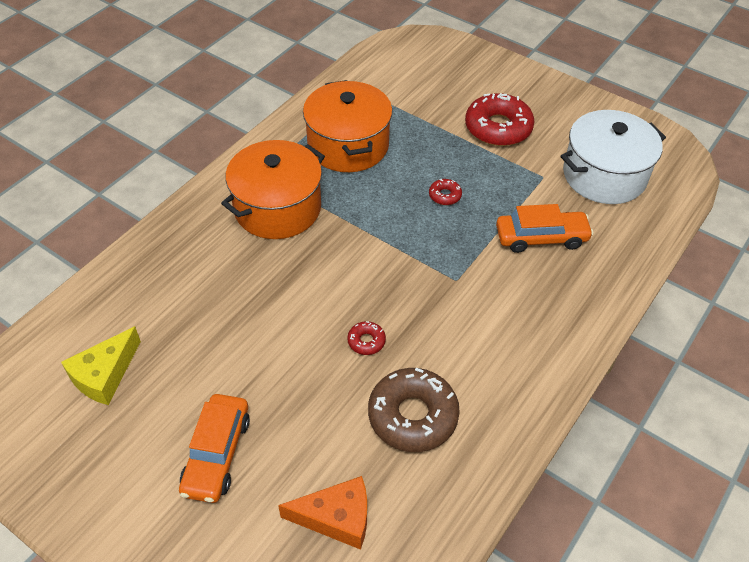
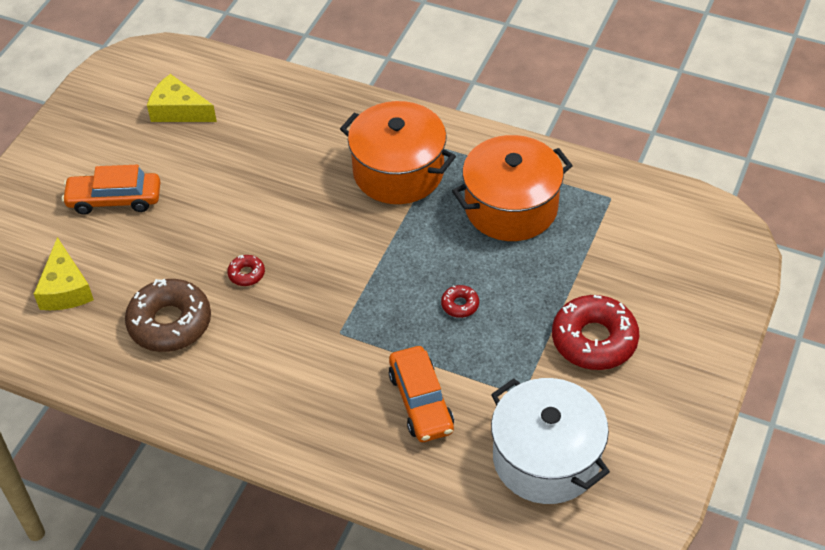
camera: 80 degrees right, 0 degrees up
(336, 518) = (65, 288): orange cheese -> yellow cheese

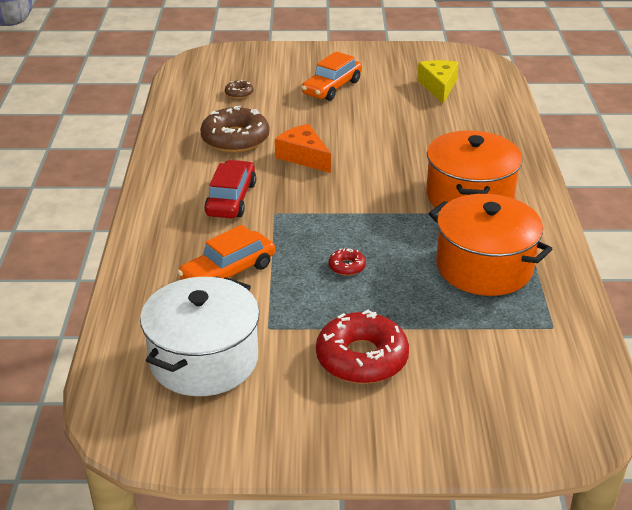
camera: 65 degrees right, 15 degrees down
(65, 288) = (239, 93): yellow cheese -> brown donut
(114, 199) = (332, 87): orange car -> orange car turned 120 degrees counterclockwise
(246, 274) = (303, 157): red donut -> orange cheese
(292, 362) = (231, 199): none -> red car

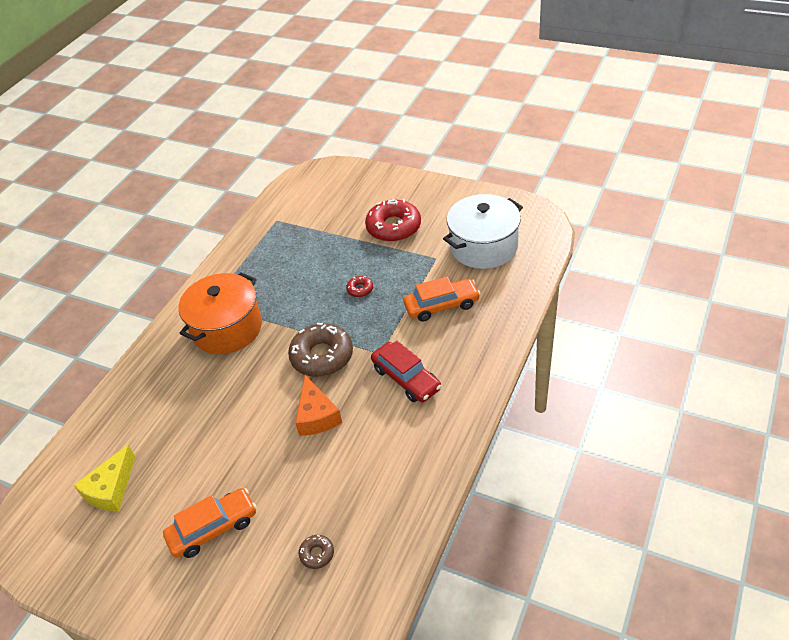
camera: 150 degrees left, 10 degrees up
(231, 199) = (406, 379): red car -> red car turned 75 degrees counterclockwise
(235, 139) = (363, 464): brown donut -> brown donut (322, 356)
(484, 267) = (275, 267): orange pot -> none

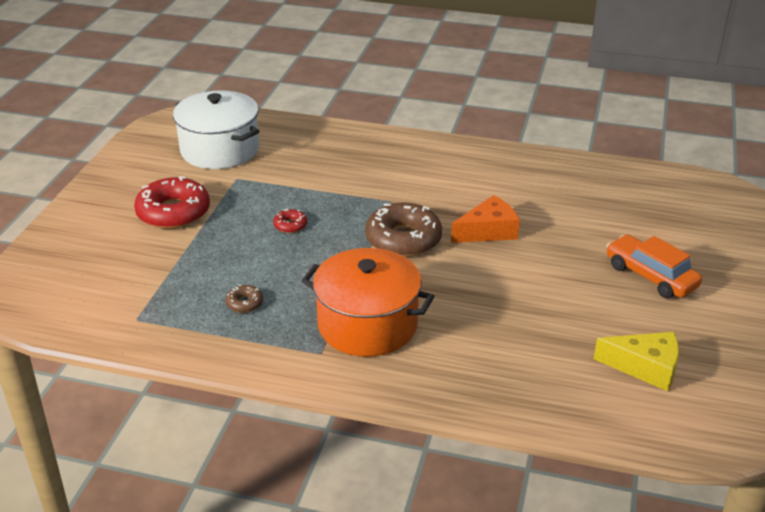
camera: 105 degrees left, 10 degrees down
(317, 554) = (641, 210): brown donut -> brown donut (244, 303)
(406, 379) = (424, 182): red car -> none
(441, 305) = (316, 169): orange car -> none

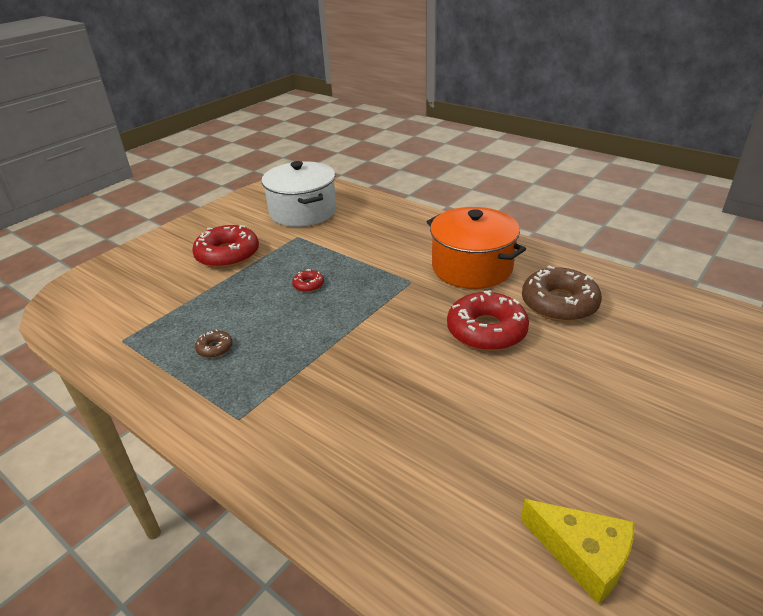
camera: 25 degrees right, 0 degrees up
(367, 324) = (303, 400): orange pot -> orange pot (472, 267)
(403, 239) = (398, 320): brown donut -> brown donut (559, 303)
(488, 231) = (486, 330): orange cheese -> red donut
(650, 276) = (648, 428): orange car -> none

